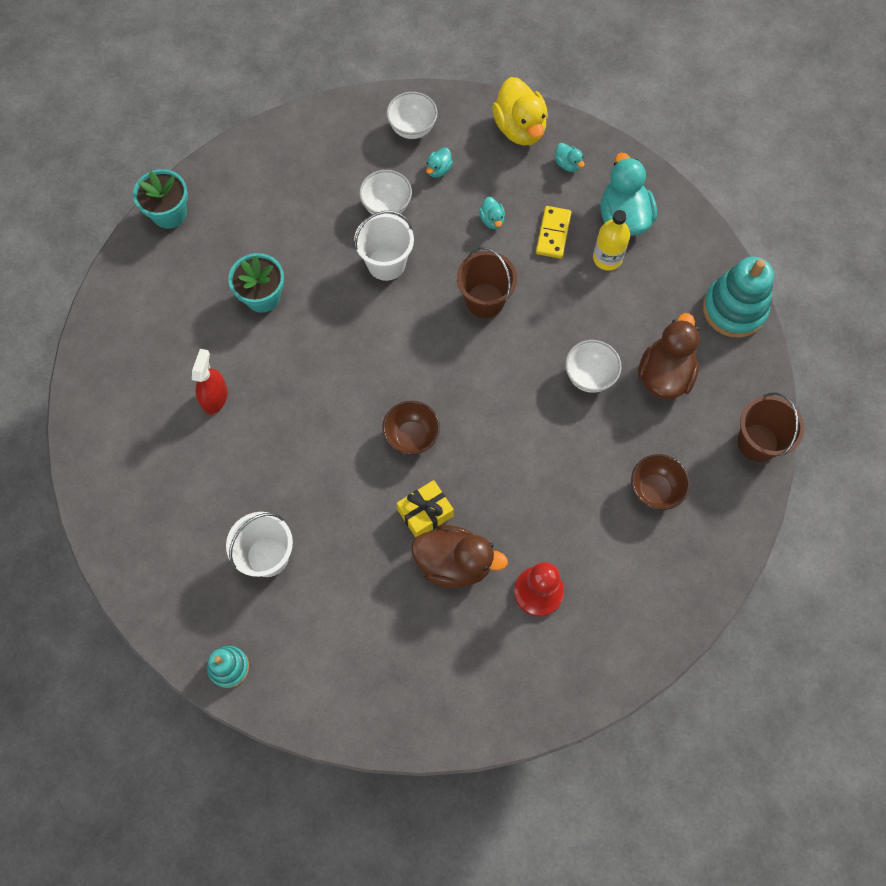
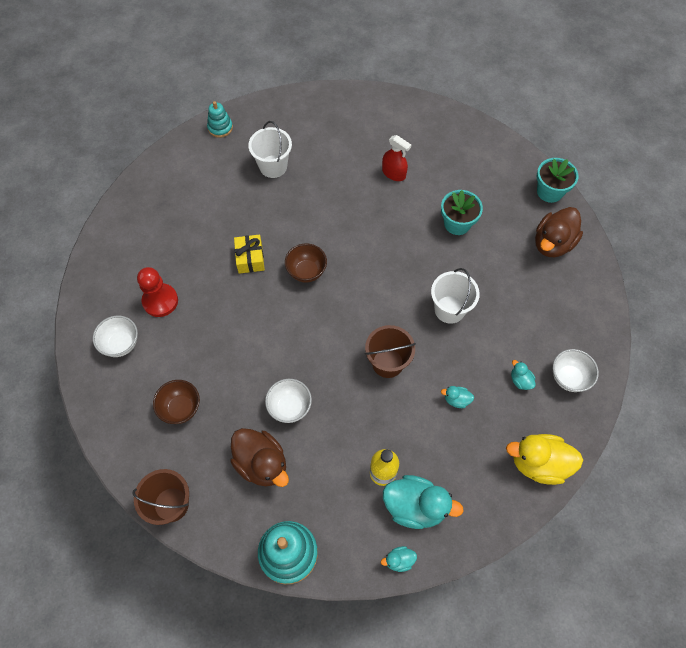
camera: 115 degrees right, 5 degrees down
(386, 206) = (500, 329): white bowl -> white bowl (121, 344)
(454, 563) = (208, 261): brown duck -> brown duck (552, 243)
(553, 233) = (424, 440): yellow domino -> none
(567, 164) = (486, 486): turquoise duck -> turquoise duck (399, 560)

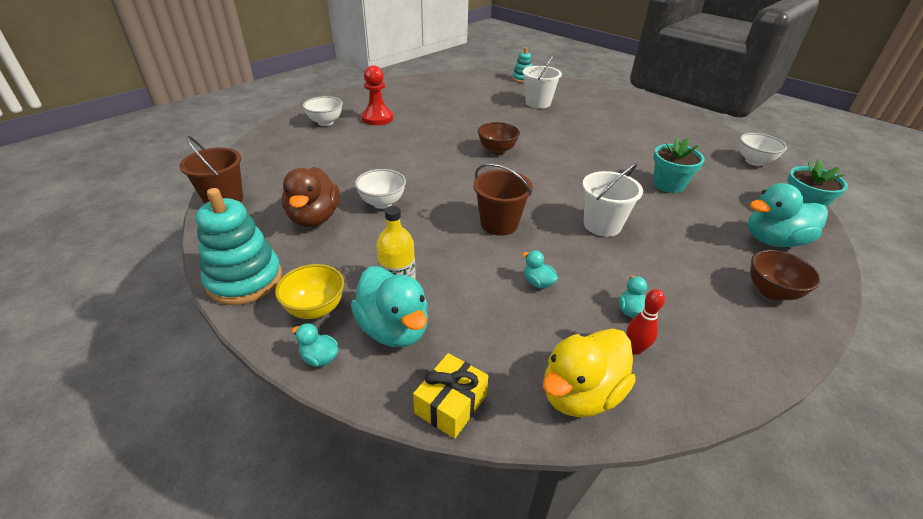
camera: 40 degrees right, 25 degrees down
(181, 408) = (310, 163): brown bowl -> brown bowl (771, 292)
(250, 258) = (464, 128): yellow gift -> yellow gift (451, 404)
(357, 533) = (315, 309): none -> yellow bowl
(393, 173) = (635, 140): red spray bottle -> none
(538, 463) = (580, 393): yellow duck -> yellow duck turned 90 degrees counterclockwise
(541, 409) = (635, 349): none -> red bowling pin
(552, 243) = (773, 240): brown duck -> turquoise duck
(568, 378) = (701, 345): white bowl -> white bowl (754, 161)

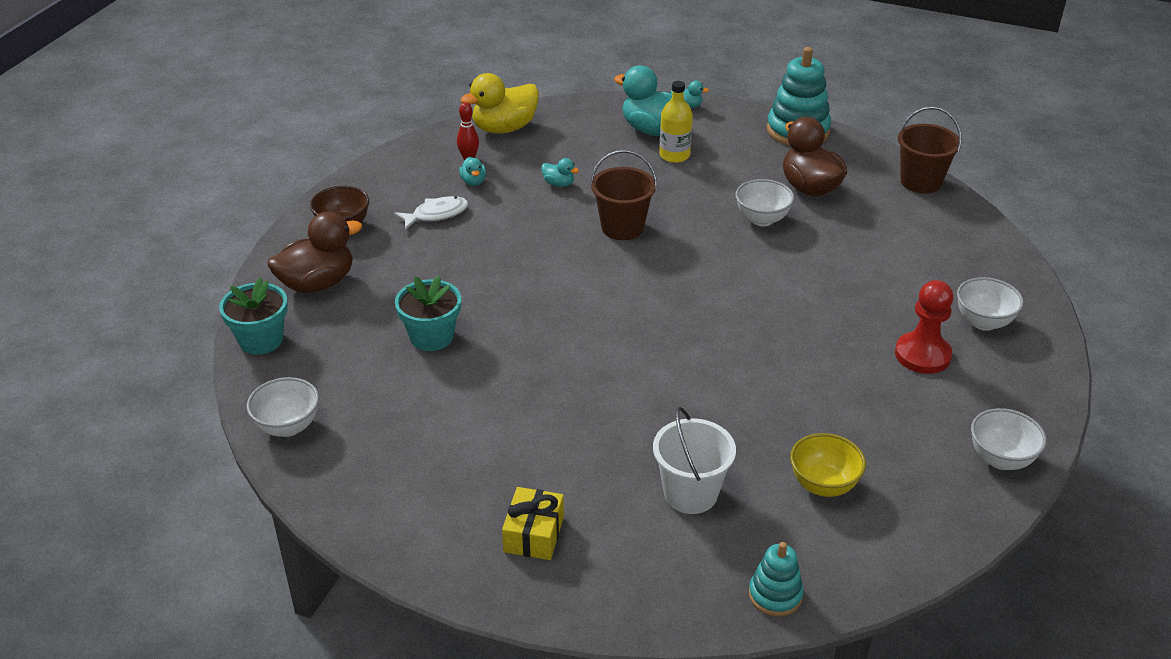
camera: 160 degrees right, 0 degrees up
(315, 309) = (721, 127): yellow bowl -> yellow bowl (823, 485)
(393, 87) = (1000, 459): none -> white bowl
(451, 404) = (585, 107): yellow gift -> yellow gift (534, 534)
(497, 150) = (689, 336): brown bowl -> none
(580, 393) = (504, 128): yellow duck -> yellow duck turned 150 degrees counterclockwise
(602, 225) = (511, 254): white bucket -> none
(672, 280) = (436, 214): none -> white fish
(773, 240) = (317, 283): turquoise duck -> brown duck

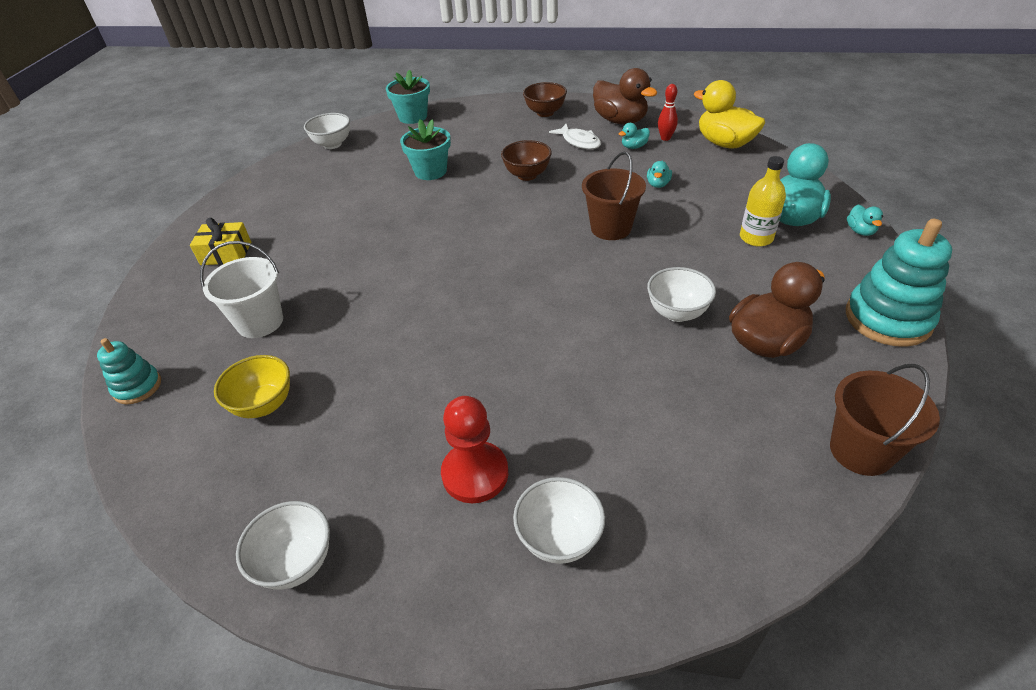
camera: 80 degrees right, 5 degrees up
(317, 283) = (476, 120): brown duck -> brown duck (620, 121)
(488, 263) = (527, 175): none -> brown bowl

